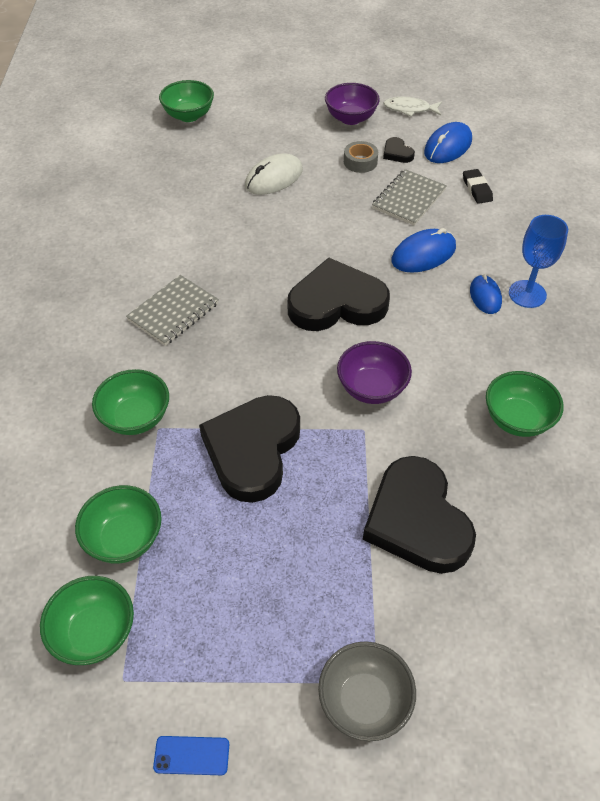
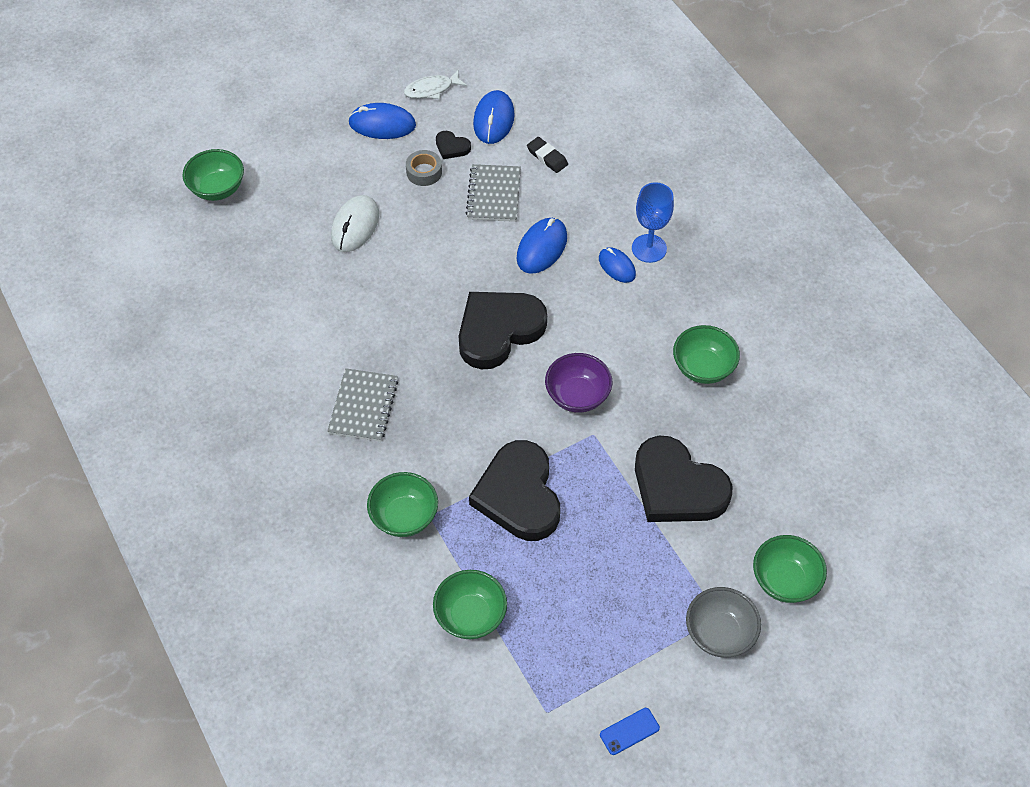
camera: 30 degrees left, 5 degrees up
(94, 633) = (501, 693): green bowl -> green bowl (784, 580)
(351, 118) = (382, 124): purple bowl -> blue mouse

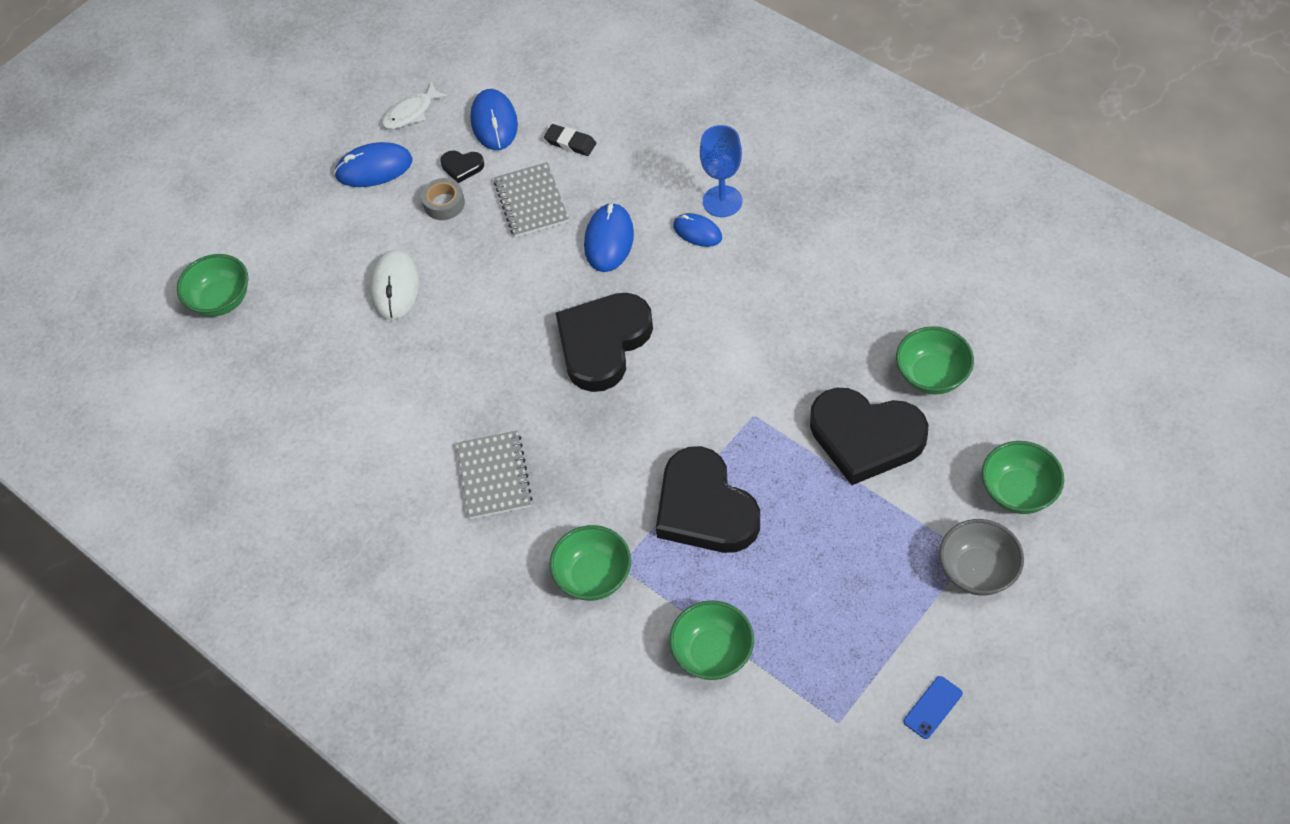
camera: 15 degrees left, 0 degrees up
(577, 395) = (718, 381): purple bowl -> none
(703, 367) = (835, 305): green bowl -> green bowl (932, 375)

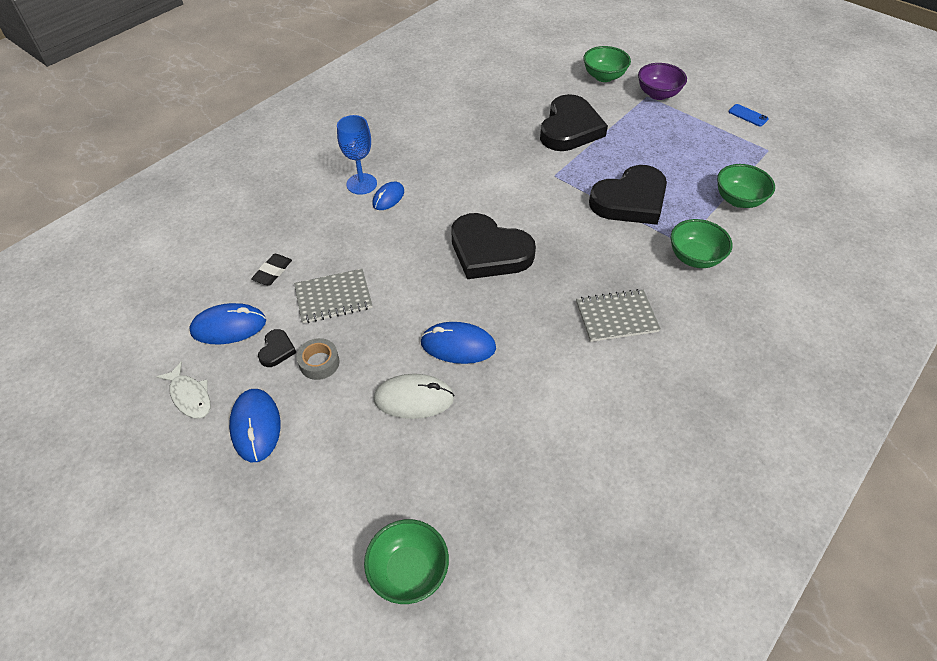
camera: 95 degrees left, 5 degrees down
(609, 240) = (386, 247): blue mouse -> blue mouse (458, 345)
(932, 375) = (523, 100): green bowl -> none
(977, 571) = (658, 94): grey bowl -> purple bowl

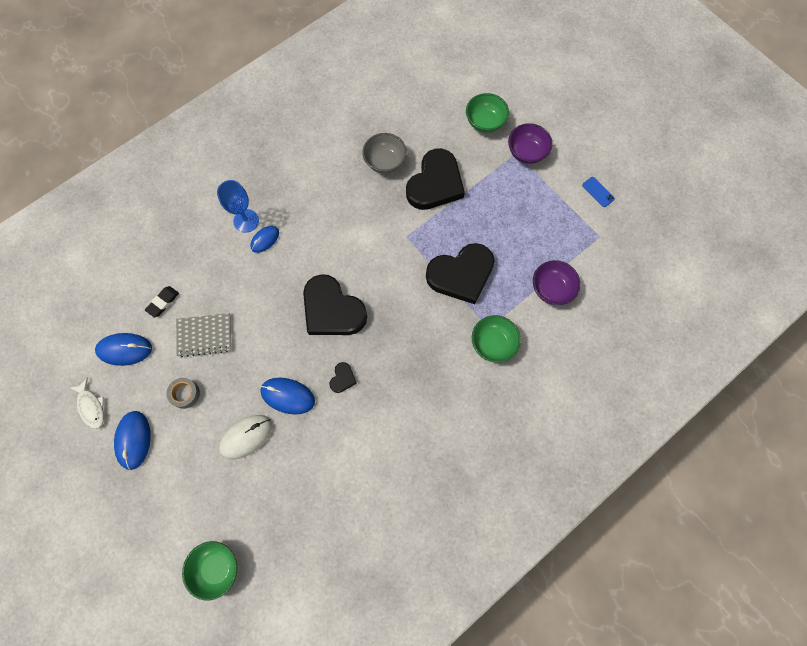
camera: 10 degrees right, 20 degrees up
(277, 350) = (156, 377): black heart -> black heart (342, 378)
(414, 398) = (246, 437): white mouse -> white mouse turned 45 degrees counterclockwise
(507, 118) = (385, 162): none -> grey bowl
(616, 317) = (412, 390): grey notebook -> none
(738, 200) = (551, 289): green bowl -> purple bowl

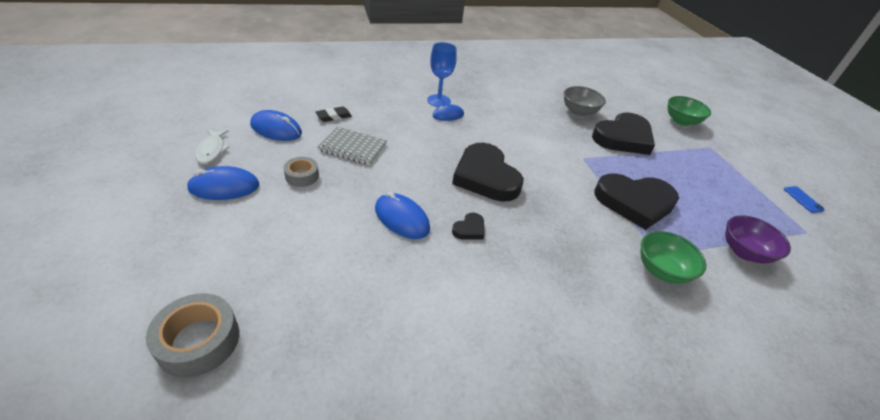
camera: 20 degrees right, 30 degrees down
(133, 440) = (224, 187): blue mouse -> blue mouse turned 60 degrees clockwise
(216, 568) = (198, 341): green bowl -> grey tape
(246, 437) = (335, 232): white mouse -> none
(526, 152) = (721, 150): purple bowl -> none

